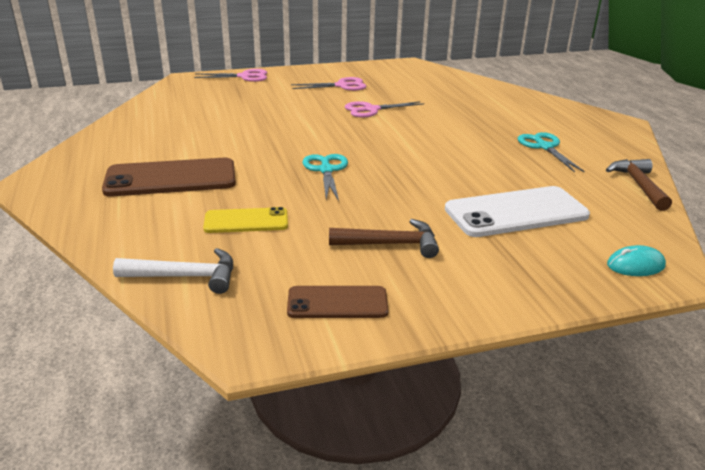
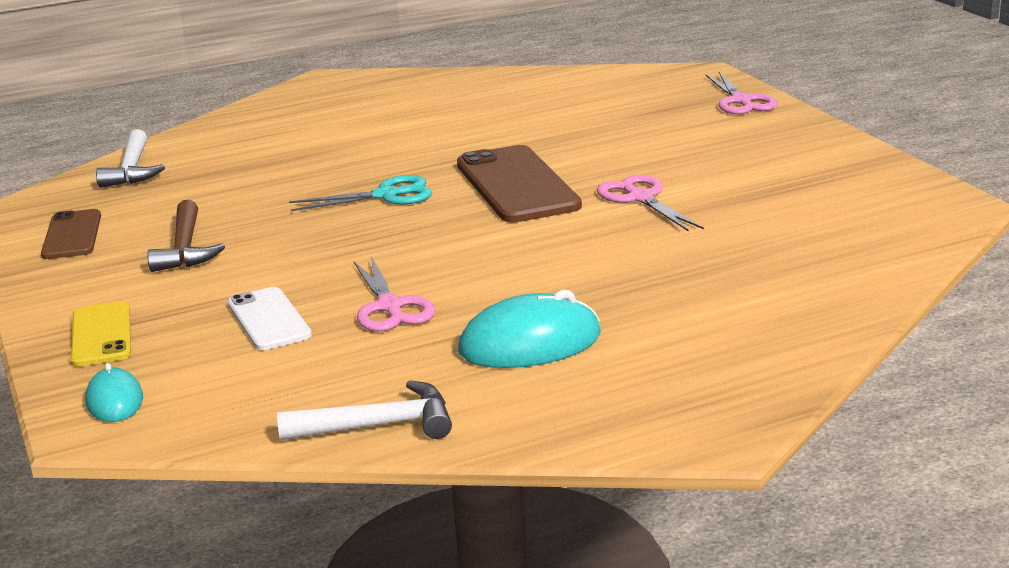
camera: 85 degrees right, 5 degrees down
(171, 178) = (345, 127): brown phone -> brown phone (517, 185)
(246, 221) = (242, 175): yellow phone -> yellow phone (101, 335)
(342, 86) = (751, 166): pink scissors -> pink scissors (390, 307)
(516, 212) = (269, 319): white phone -> white phone, size x0.58
(544, 147) = (530, 343): turquoise scissors -> turquoise mouse
(638, 185) = (379, 425): brown hammer -> white hammer

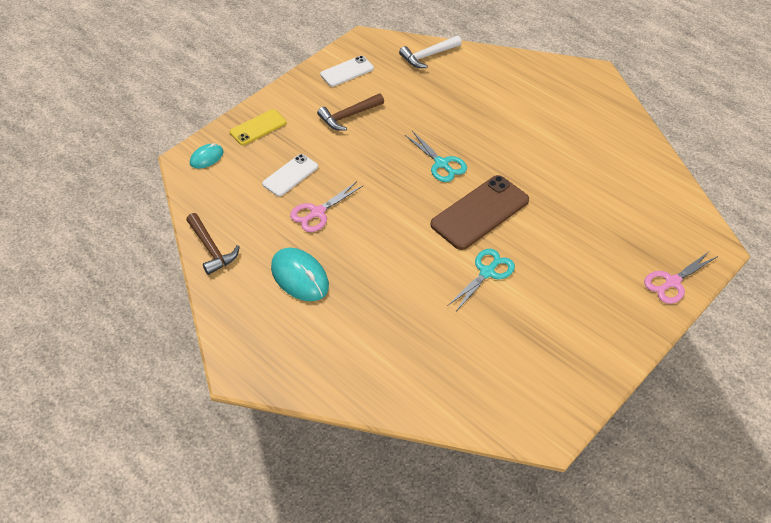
camera: 65 degrees right, 25 degrees up
(72, 235) = (347, 71): brown phone -> white phone
(379, 425) = (211, 249): white hammer -> brown hammer
(640, 198) = (487, 272): pink scissors -> turquoise scissors

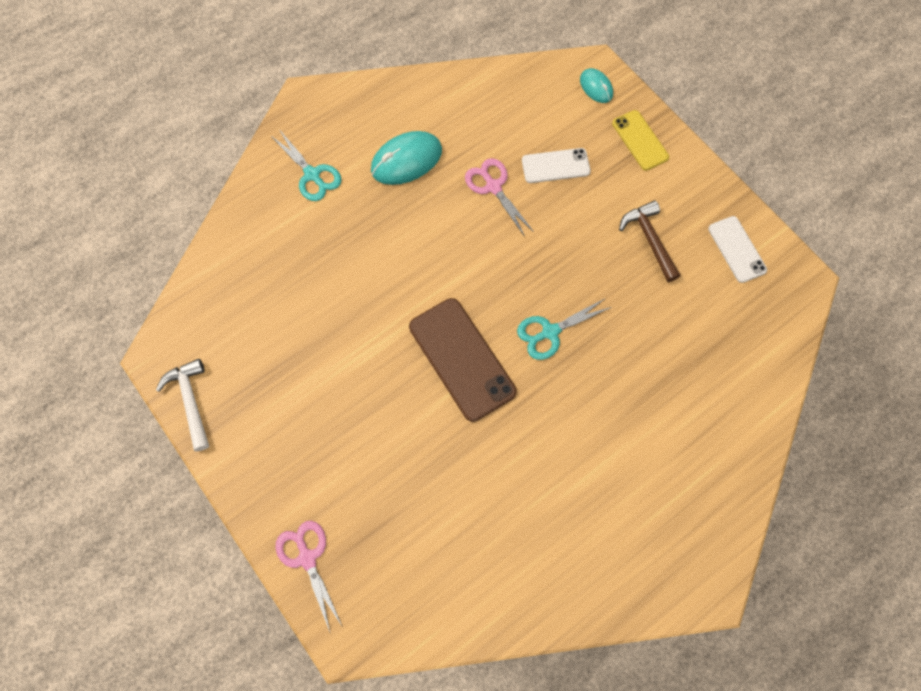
camera: 100 degrees right, 20 degrees up
(211, 249) = (460, 85): brown hammer -> none
(290, 175) = (555, 166): white phone -> white phone turned 60 degrees counterclockwise
(428, 56) = (764, 357): white hammer -> white hammer (190, 401)
(487, 272) = (370, 346): turquoise scissors -> turquoise scissors (312, 175)

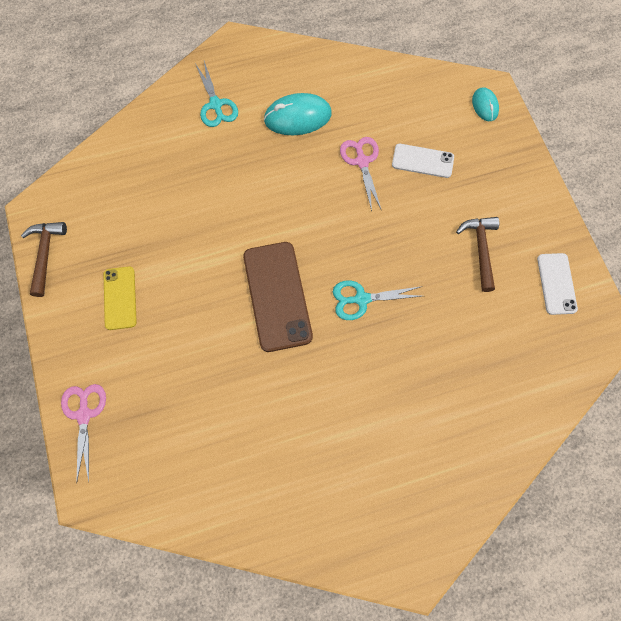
camera: 20 degrees right, 0 degrees up
(190, 401) = (45, 254): white hammer -> brown hammer
(640, 140) = (506, 162): yellow phone -> yellow phone (120, 298)

